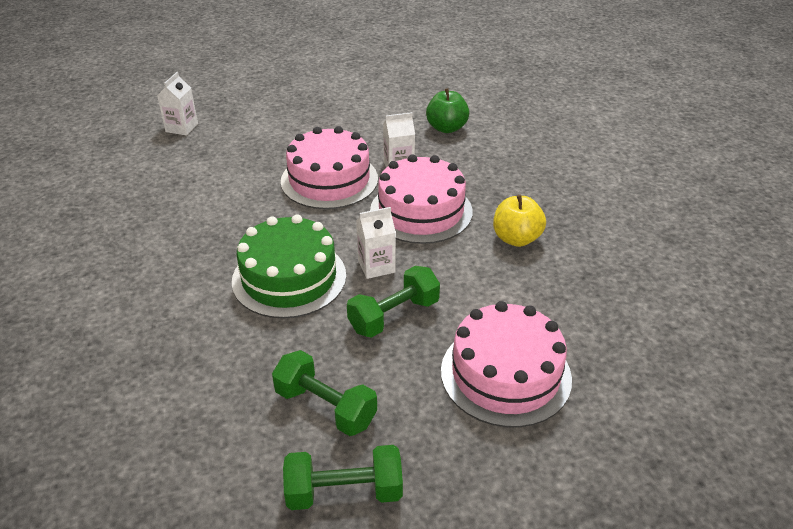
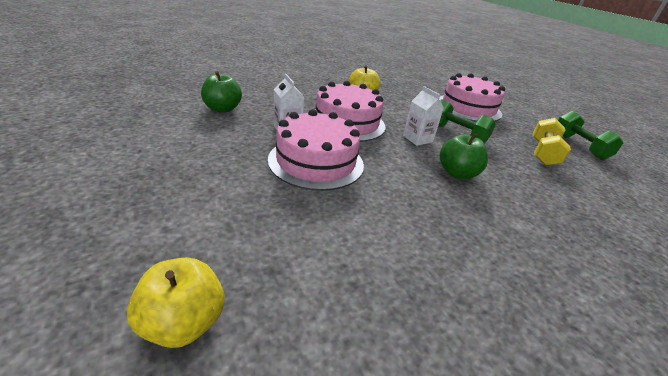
camera: 105 degrees left, 5 degrees down
(182, 128) = (184, 322): white carton -> yellow apple
(289, 278) = (457, 173): green cake -> green apple
(325, 407) = (543, 153): green dumbbell -> yellow dumbbell

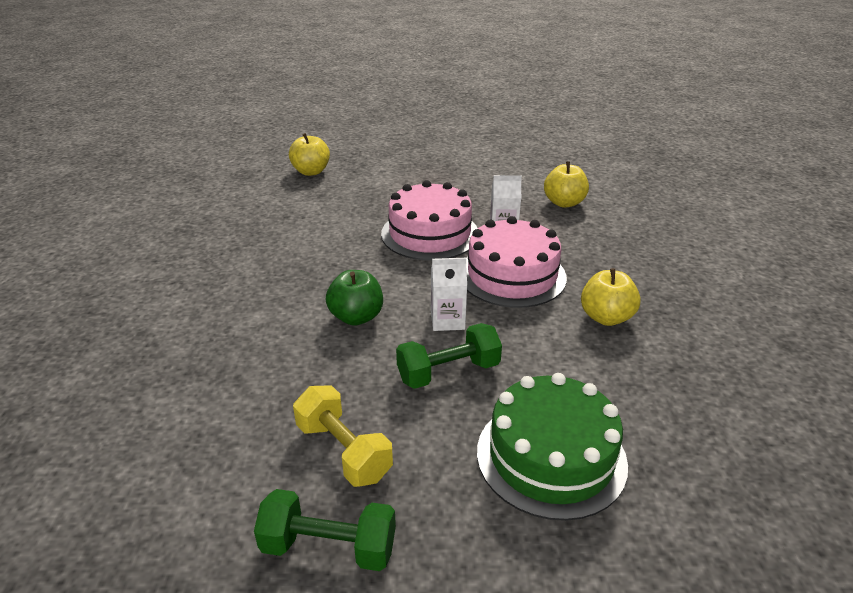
camera: 120 degrees right, 0 degrees up
(222, 109) = (564, 203): green apple -> yellow apple
(468, 108) = (551, 456): pink cake -> green cake

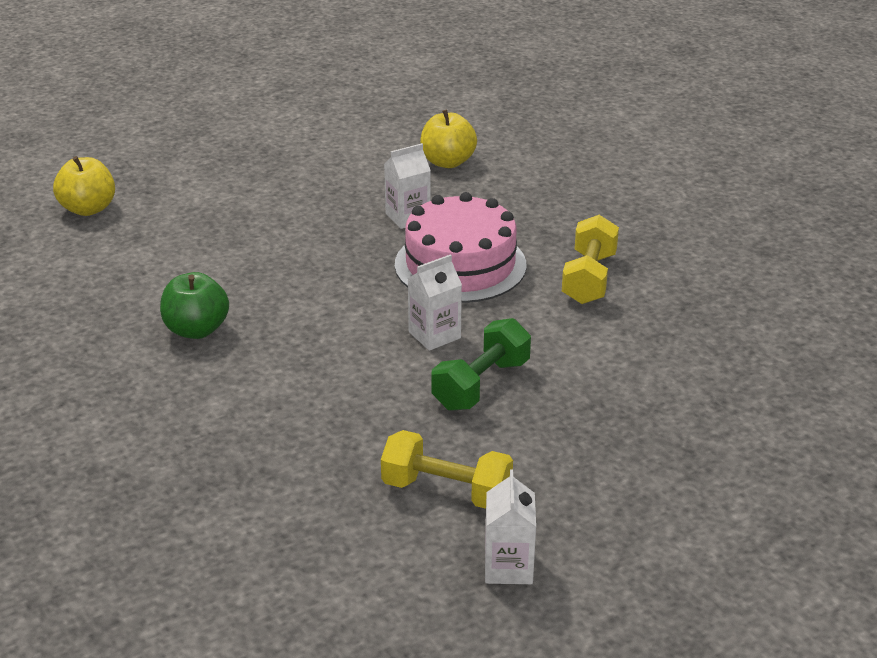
camera: 30 degrees left, 0 degrees up
(329, 547) = (508, 567): green dumbbell -> white carton
(356, 317) = (332, 365): green apple -> green apple (196, 330)
(430, 233) = (325, 245): pink cake -> none
(551, 456) = (636, 422): green cake -> none
(606, 317) = (589, 278): yellow apple -> yellow dumbbell

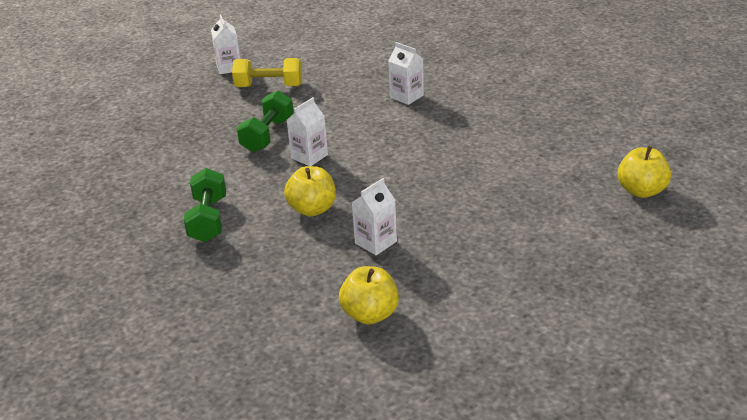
camera: 165 degrees right, 0 degrees up
(196, 330) = (466, 128): green apple -> none
(234, 407) = (406, 96): none -> white carton
(460, 265) = (312, 209): pink cake -> yellow apple
(589, 278) = (208, 219): yellow dumbbell -> green dumbbell

